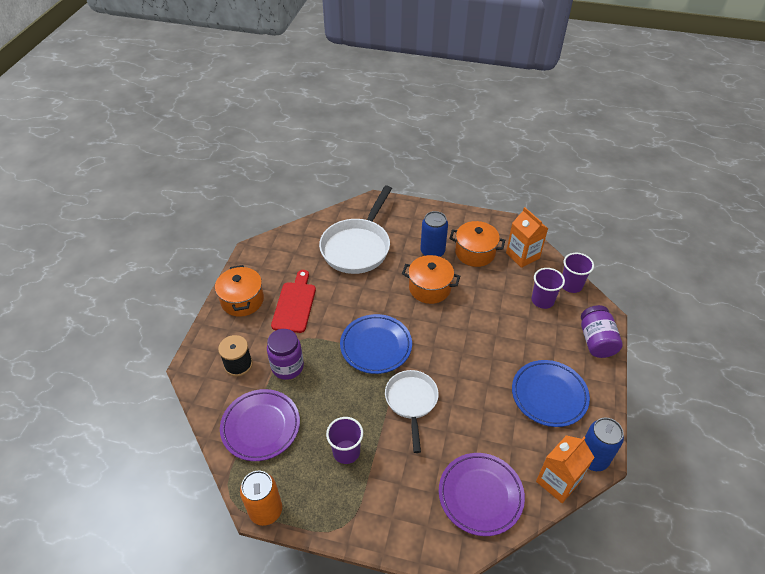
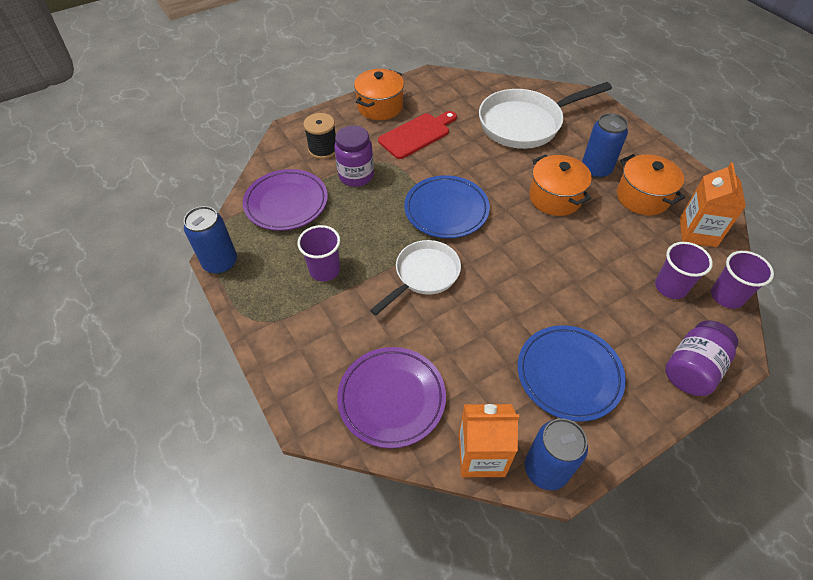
camera: 45 degrees right, 5 degrees up
(266, 510) = (220, 263): orange can -> blue can

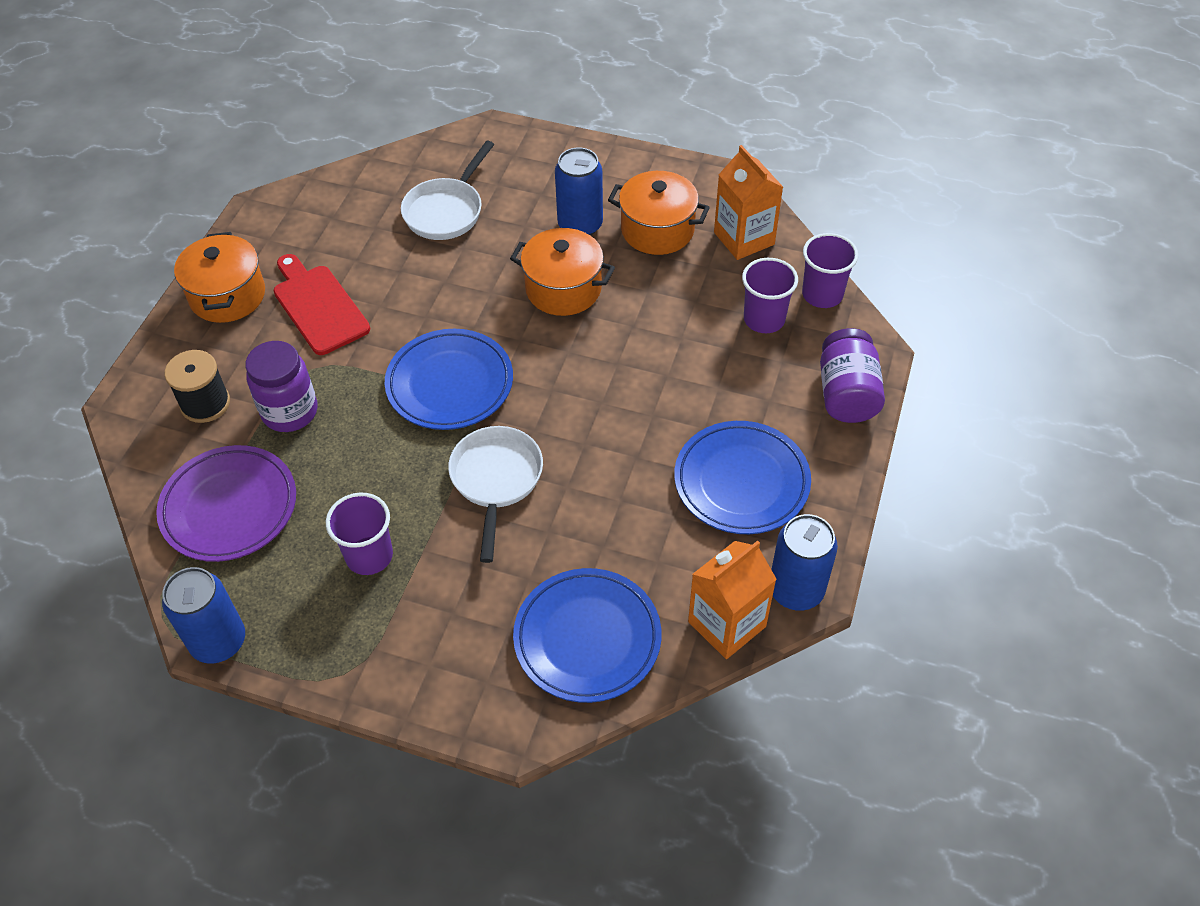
camera: 40 degrees left, 0 degrees up
(392, 398) = (587, 638): purple plate -> blue plate
(417, 134) = (318, 306): red cutting board -> red cutting board turned 45 degrees counterclockwise
(525, 123) = (446, 211): white pan -> white pan, size x0.63

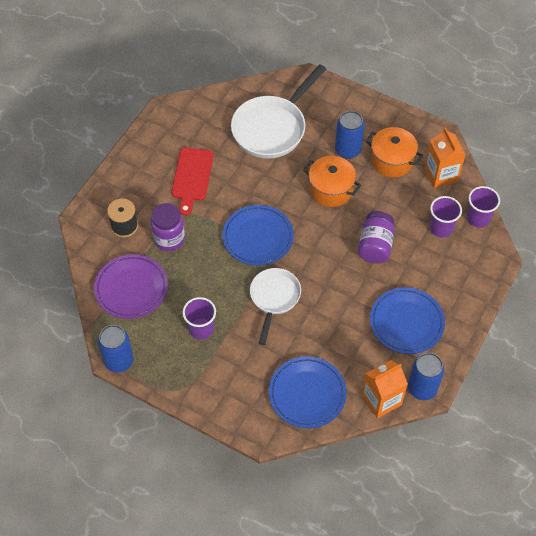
camera: 10 degrees right, 5 degrees up
(227, 295) = (142, 162): orange pot -> none
(318, 306) = (192, 177): red cutting board -> red cutting board turned 150 degrees counterclockwise
(446, 211) = (272, 128): white pan -> white pan, size x1.58
(847, 394) = (477, 281): purple jar -> purple jar (375, 246)

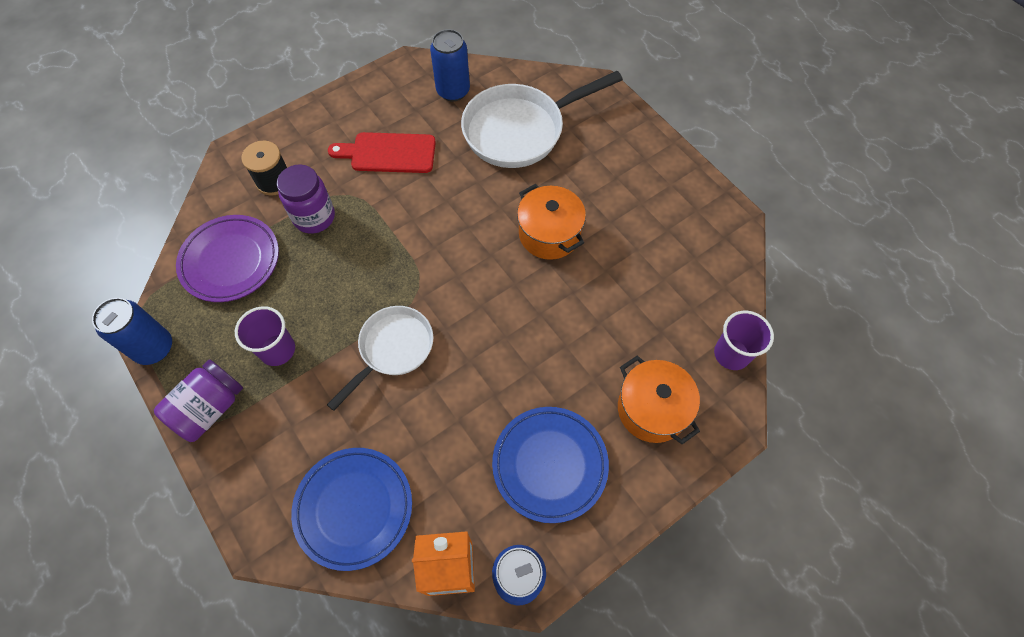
camera: 25 degrees right, 5 degrees up
(192, 177) = (388, 153): red cutting board -> red cutting board turned 60 degrees clockwise
(258, 237) = (421, 259): blue plate -> none
(347, 150) = (599, 192): blue can -> blue can (453, 91)
(375, 246) = (566, 333): purple jar -> purple jar (210, 408)
(392, 161) = (650, 227): orange pot -> orange pot (652, 409)
(441, 174) = (708, 272): orange carton -> none
(441, 228) = (671, 346): purple cup -> none

